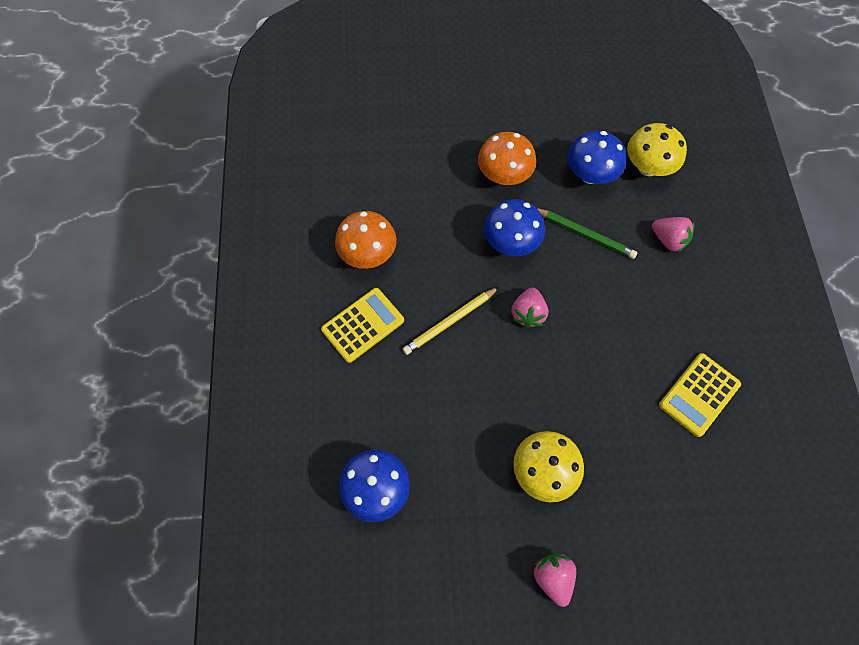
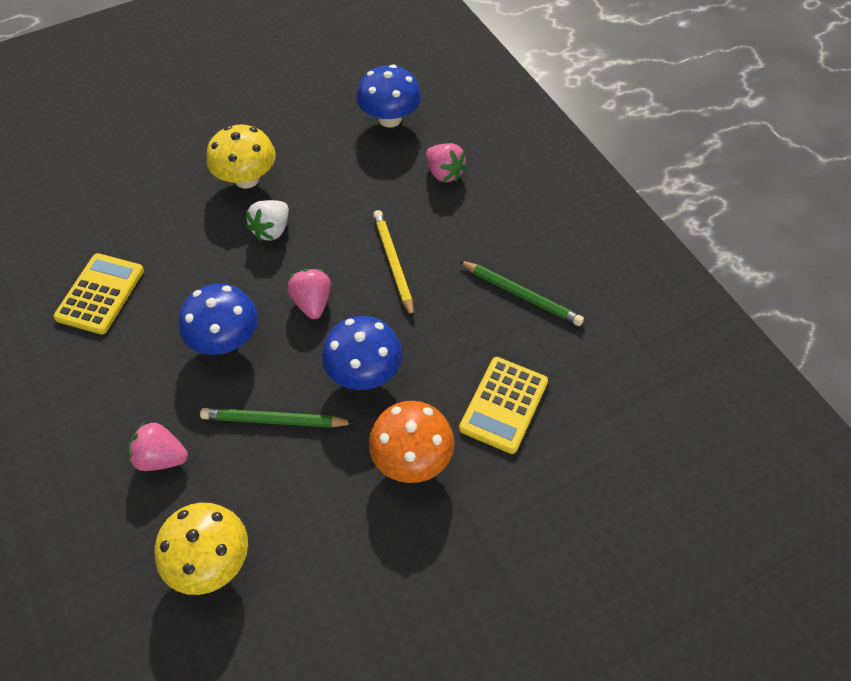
camera: 155 degrees right, 10 degrees down
(363, 325) = (481, 228): yellow calculator -> yellow calculator (503, 405)
(368, 254) = (521, 295): orange mushroom -> green pencil
(450, 322) = (393, 263): yellow pencil -> yellow pencil turned 45 degrees counterclockwise
(538, 399) = (271, 230): none -> white strawberry
(553, 577) = (215, 117): pink strawberry -> pink strawberry (444, 173)
(590, 175) = (293, 511): blue mushroom -> blue mushroom (225, 340)

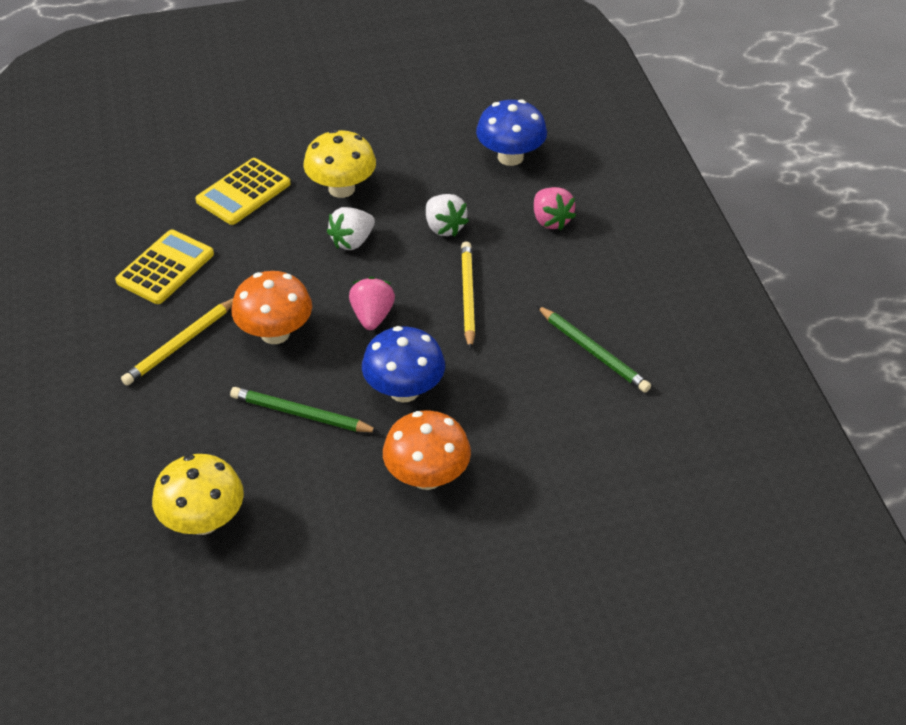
camera: 15 degrees right, 10 degrees down
(136, 372) = (180, 344): none -> yellow pencil
(161, 457) = (182, 423): pink strawberry -> none
(225, 340) = (275, 333): blue mushroom -> orange mushroom
(351, 199) = (444, 227): none -> white strawberry
(503, 405) = (538, 449): yellow calculator -> yellow calculator (243, 192)

